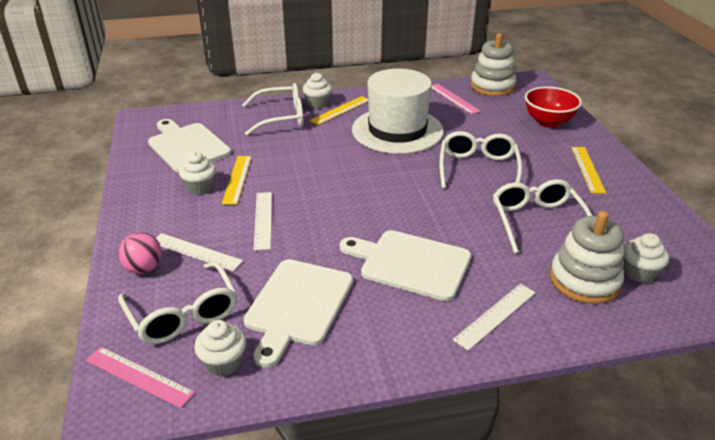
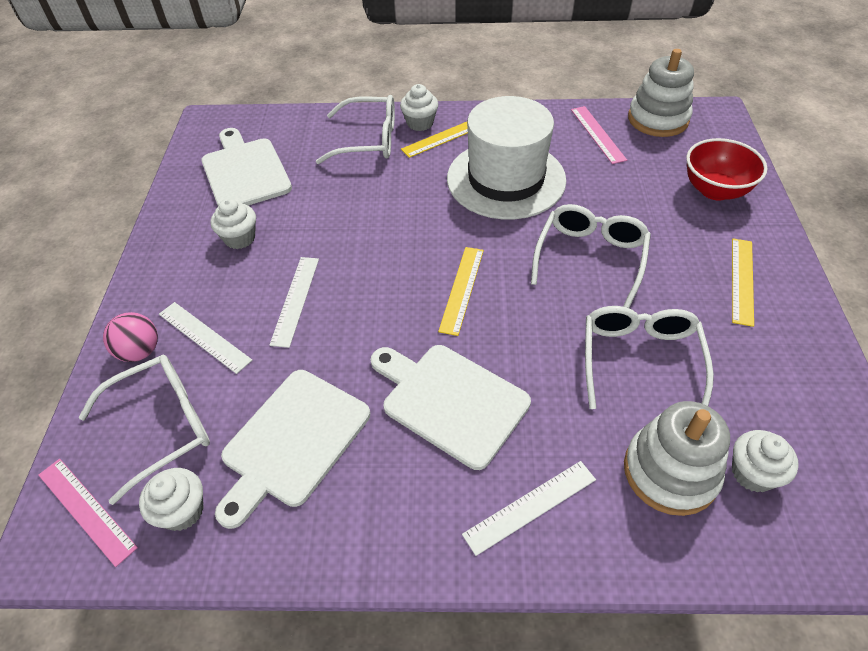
camera: 15 degrees right, 15 degrees up
(183, 313) = (161, 427): white glasses -> white glasses turned 105 degrees counterclockwise
(237, 179) = (285, 232): yellow ruler -> yellow ruler (461, 289)

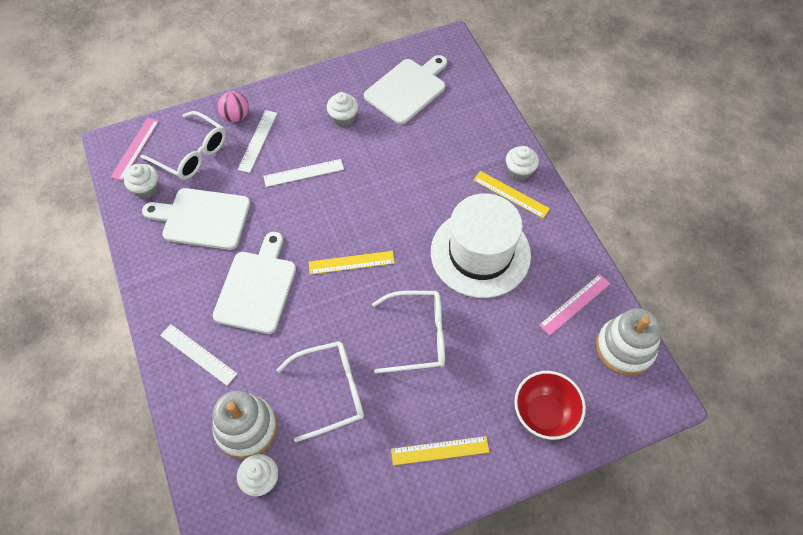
camera: 65 degrees right, 10 degrees up
(367, 140) = (479, 146): white glasses -> none

